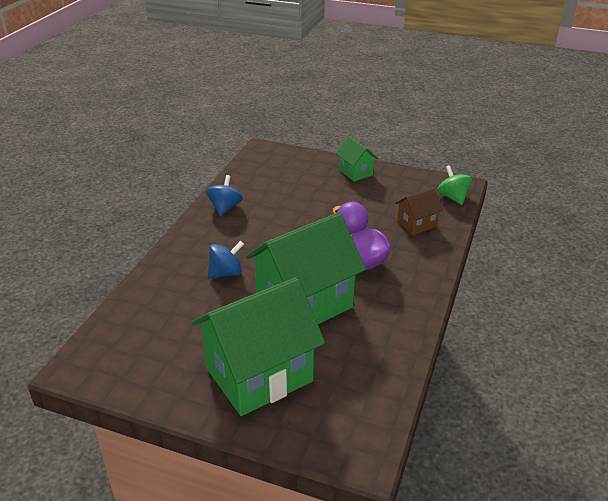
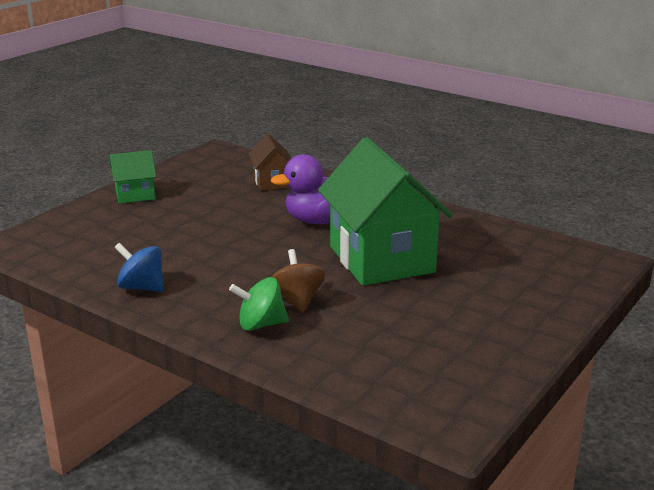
camera: 75 degrees left, 10 degrees down
(226, 273) = (297, 300): blue spinning top -> brown spinning top
(259, 375) = (491, 298): green house -> none
(452, 197) = (235, 158): green spinning top -> green spinning top (260, 324)

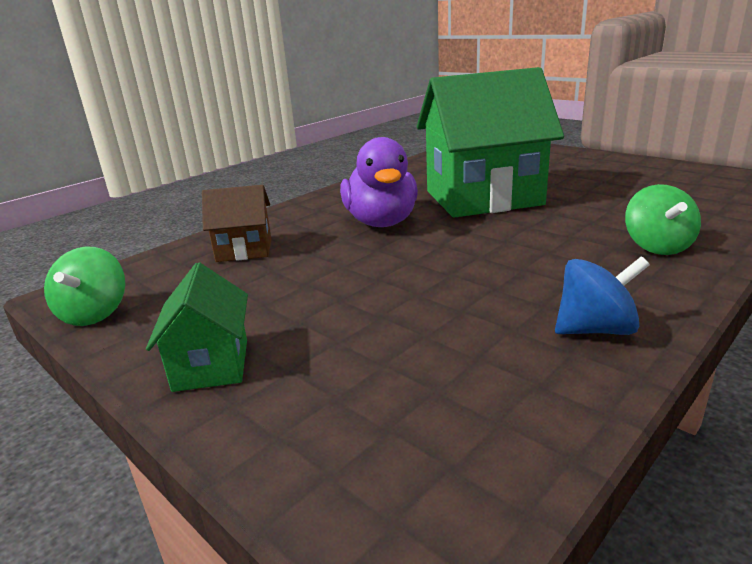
camera: 80 degrees left, 0 degrees up
(142, 287) = (595, 329): blue spinning top -> blue spinning top turned 135 degrees counterclockwise
(192, 161) = (95, 314): none -> green spinning top
(297, 300) = (589, 230): brown spinning top -> none

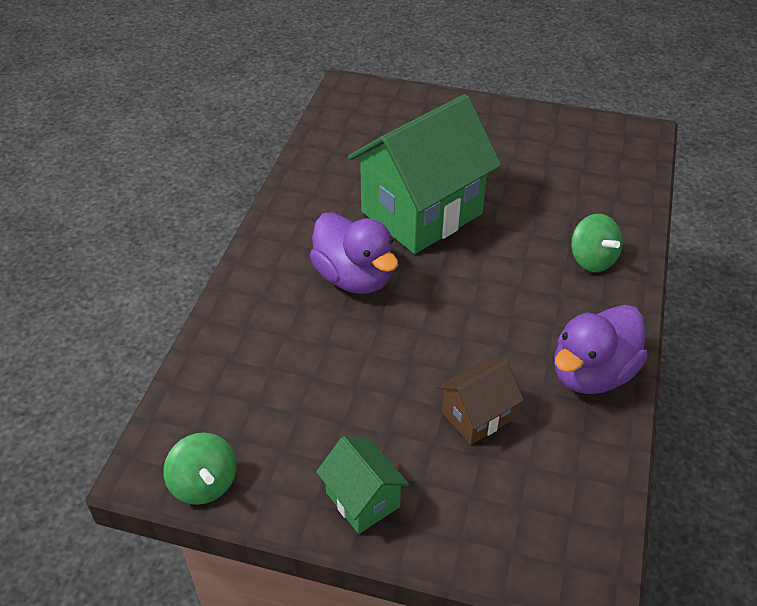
camera: 30 degrees left, 20 degrees up
(244, 250) = (258, 357): brown house -> brown house (477, 416)
(595, 329) = (592, 373): blue spinning top -> purple duck

